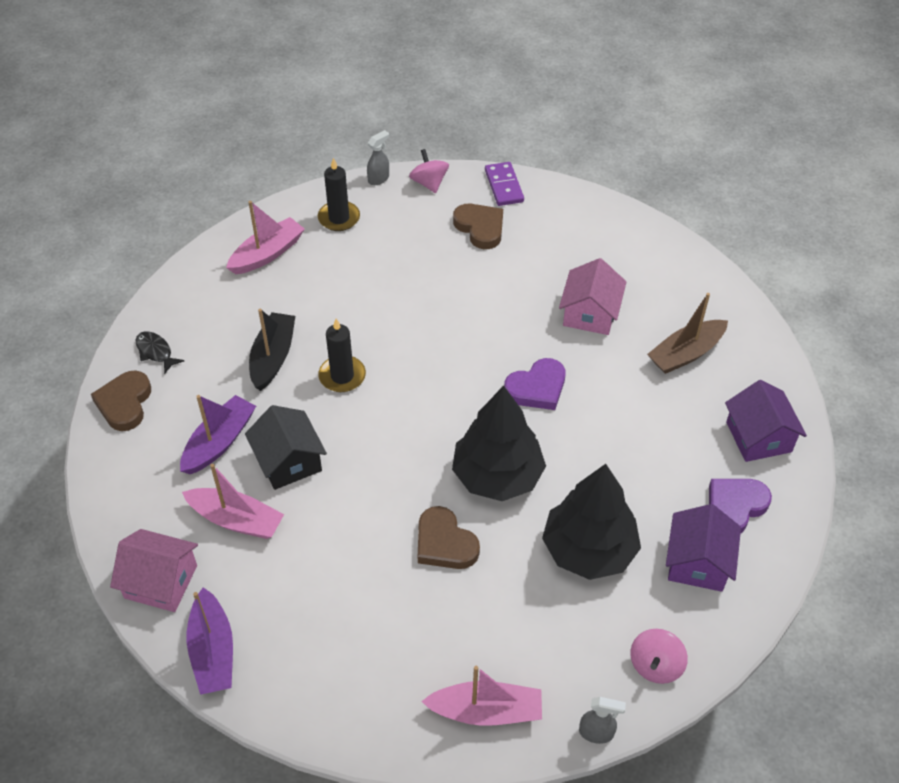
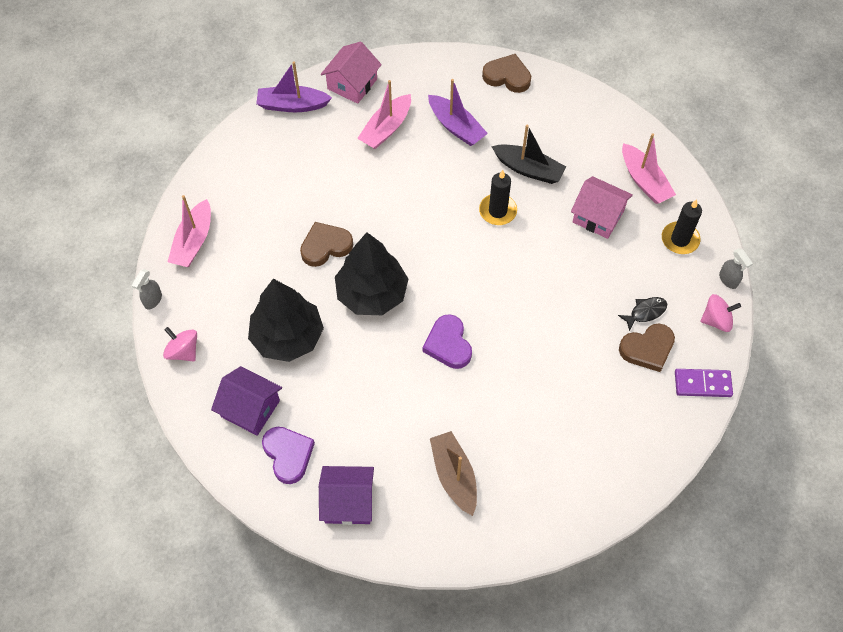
camera: 105 degrees right, 10 degrees up
(155, 352) = (552, 98): black fish -> black fish (645, 312)
(288, 461) = (426, 165): black house -> none
(590, 313) = (520, 410): pink house -> pink house (598, 216)

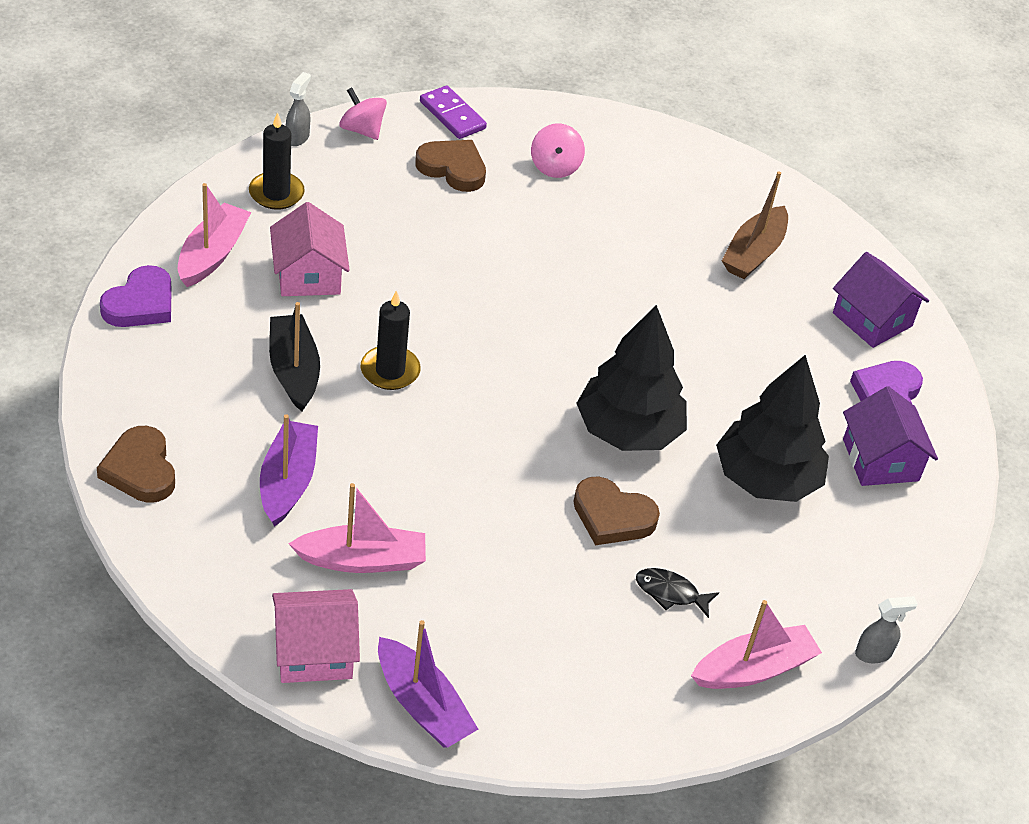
camera: 135 degrees left, 15 degrees down
(183, 351) = (894, 571): pink spinning top -> pink spinning top (555, 166)
(448, 344) = (617, 328): purple heart -> purple heart (140, 303)
(645, 312) = (407, 186): black fish -> black fish (670, 593)

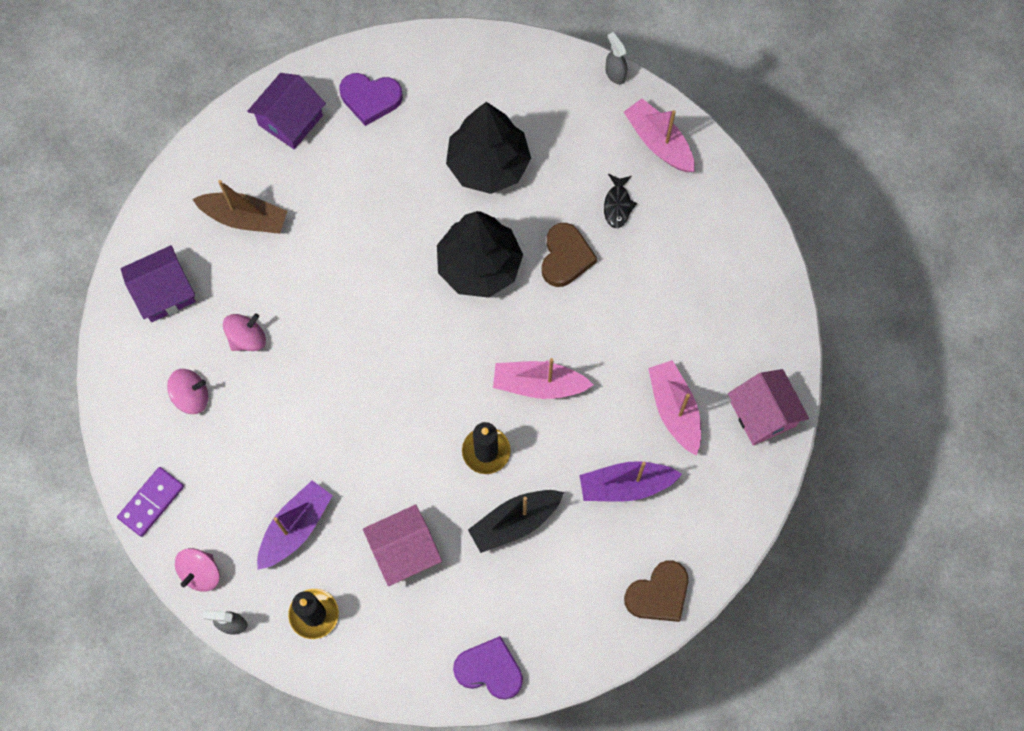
camera: 100 degrees left, 25 degrees up
(212, 254) = (410, 636): pink boat -> pink boat (538, 384)
(422, 705) = (774, 333): purple boat -> purple boat (295, 528)
(452, 168) = (225, 479): brown heart -> none
(606, 221) = (247, 338): none -> pink spinning top
(880, 460) = (438, 94): purple house -> purple house (164, 292)

